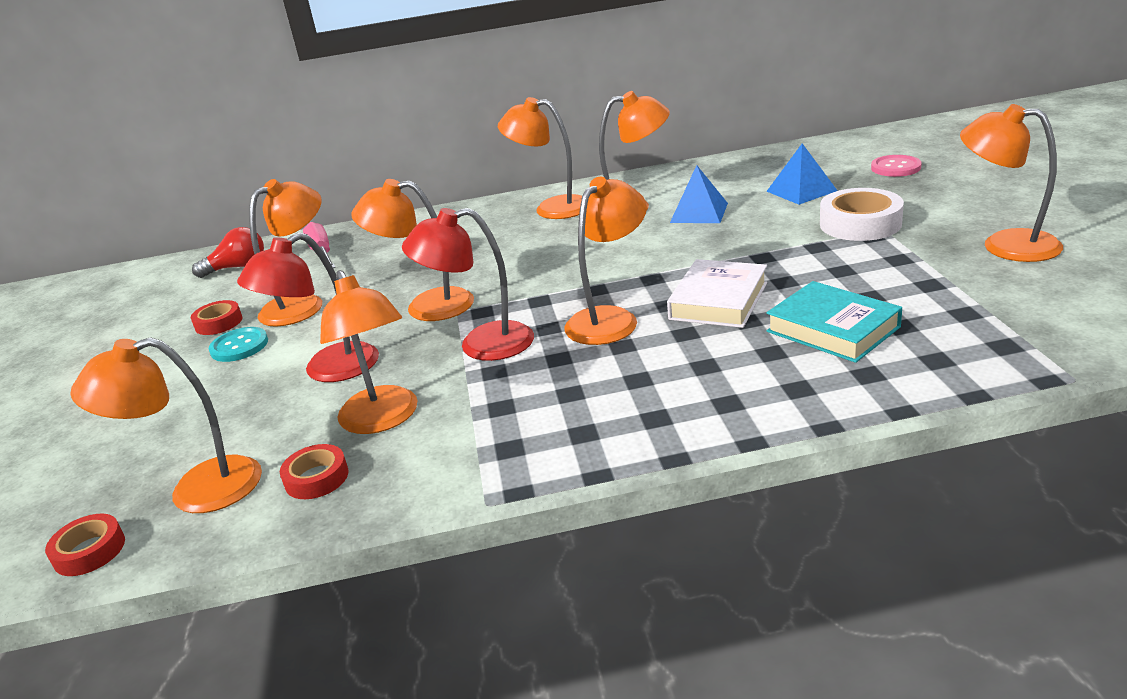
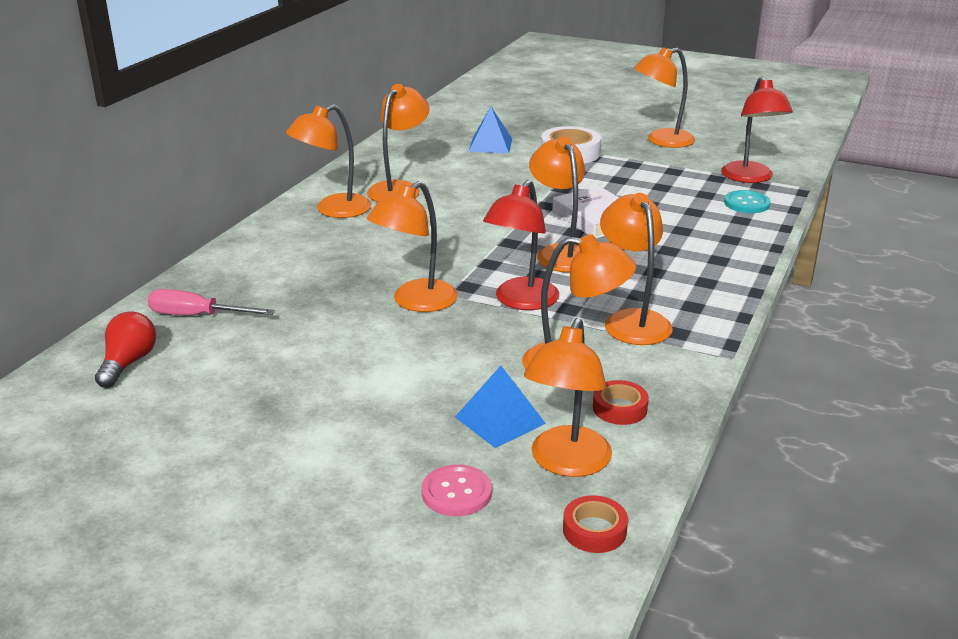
camera: 60 degrees left, 0 degrees up
(218, 323) = (252, 398): red tape -> none
(239, 346) = (329, 397): turquoise button -> turquoise button (746, 203)
(303, 304) = (300, 350): orange lamp -> orange lamp (632, 320)
(328, 370) = (455, 367): red lamp -> red lamp (750, 178)
(699, 212) = (457, 177): blue pyramid -> blue pyramid (499, 420)
(832, 329) = (682, 208): turquoise book -> none
(895, 168) = (514, 116): pink button -> pink button (456, 492)

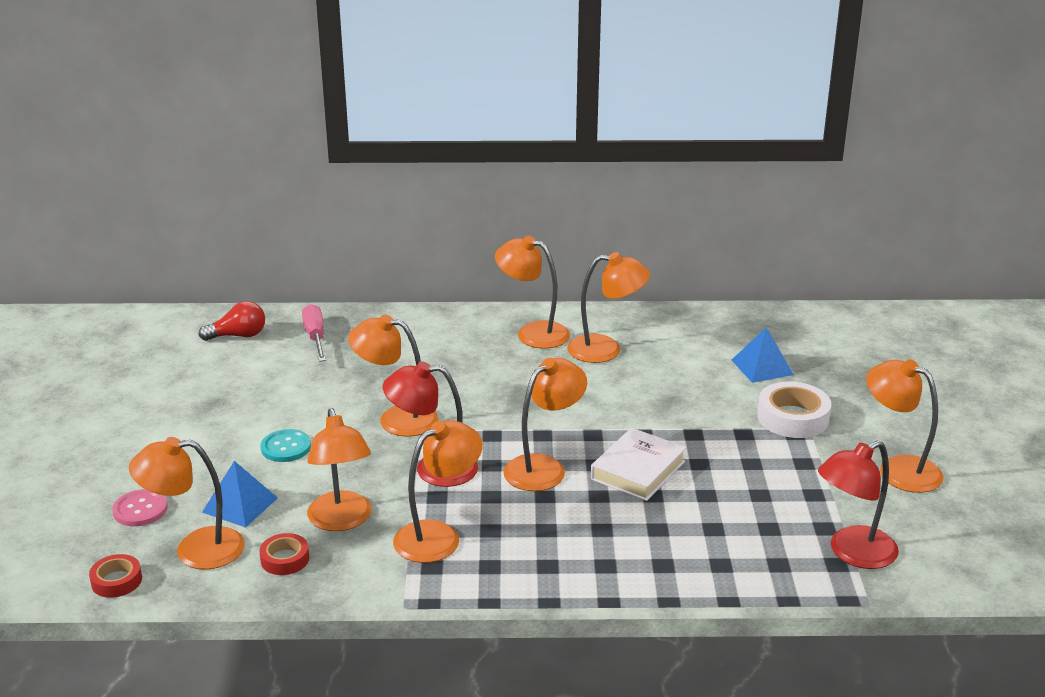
camera: 65 degrees right, 0 degrees up
(746, 203) = (771, 562): turquoise button -> turquoise button (286, 447)

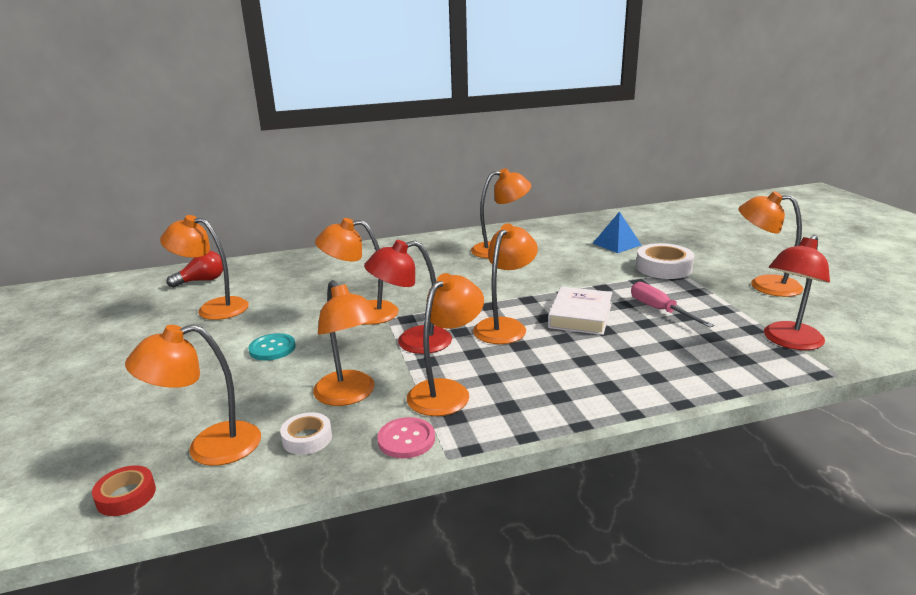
camera: 15 degrees left, 5 degrees down
(140, 509) = (140, 422): pink button -> pink button (406, 439)
(240, 505) = (244, 400): blue pyramid -> none
(285, 559) = (307, 438): red tape -> white tape
(315, 337) = (269, 273): pink screwdriver -> pink screwdriver (660, 310)
(533, 333) = (440, 248): orange lamp -> orange lamp (213, 308)

